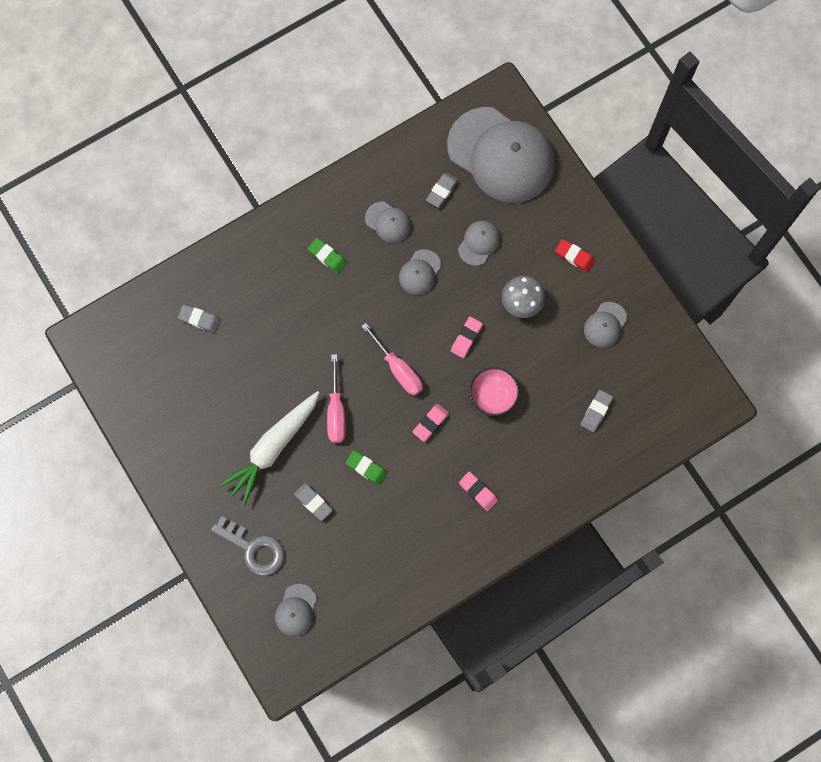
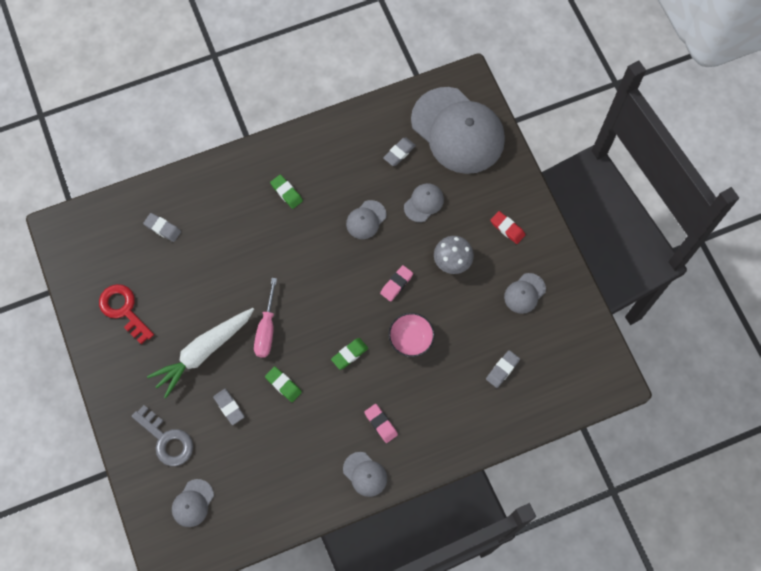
camera: 10 degrees right, 5 degrees down
(177, 417) = (124, 310): none -> red key
(388, 222) = (346, 172): grey cap -> grey cap (365, 474)
(398, 369) = (329, 301): pink screwdriver -> none
(430, 423) = (349, 354): pink eraser -> green eraser

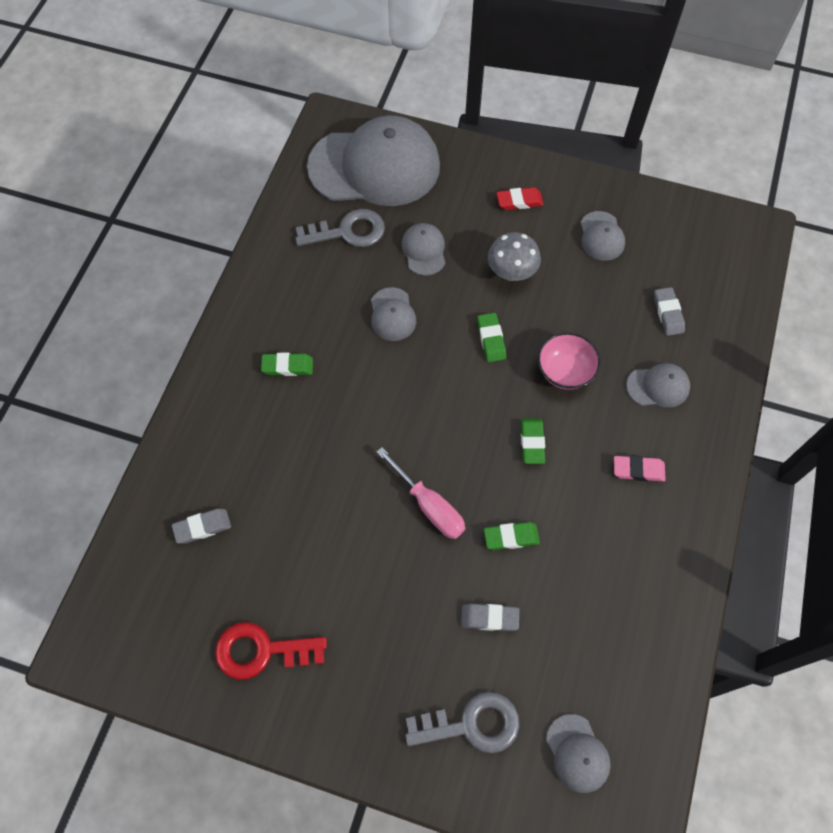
camera: 50 degrees left, 5 degrees down
(203, 352) = (397, 596): white carrot -> none
(365, 474) = (685, 529): grey cap -> grey cap (658, 386)
(396, 284) = (491, 339): pink eraser -> green eraser
(399, 153) = (348, 231): grey eraser -> grey key

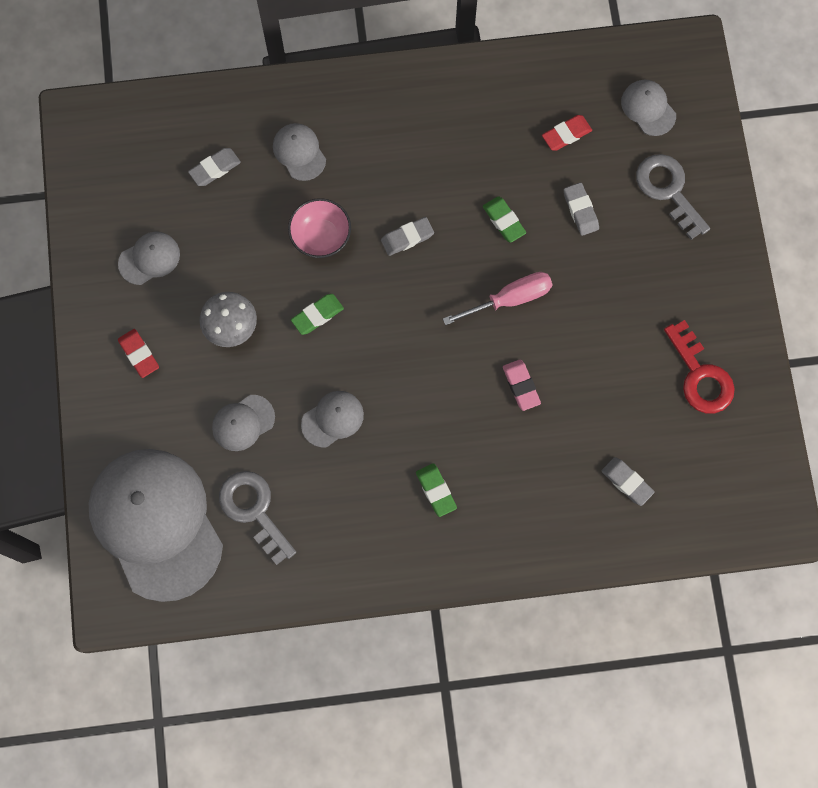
camera: 115 degrees left, 10 degrees up
(429, 505) = (509, 299): pink screwdriver -> pink screwdriver turned 45 degrees clockwise
(532, 442) = (407, 238): green eraser -> grey eraser
(577, 753) = (648, 108): grey cap -> grey cap turned 75 degrees counterclockwise
(580, 645) = (566, 134): none -> red eraser
(638, 470) = (391, 142): pink eraser -> pink eraser (521, 386)

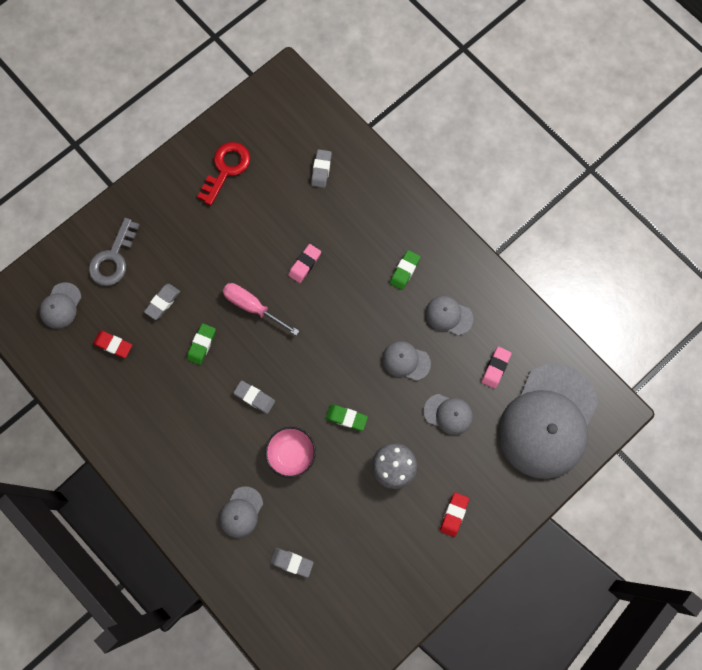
camera: 125 degrees left, 0 degrees up
(149, 258) = (386, 558): grey cap -> grey cap (448, 316)
(254, 510) = (495, 368): grey key -> pink eraser

